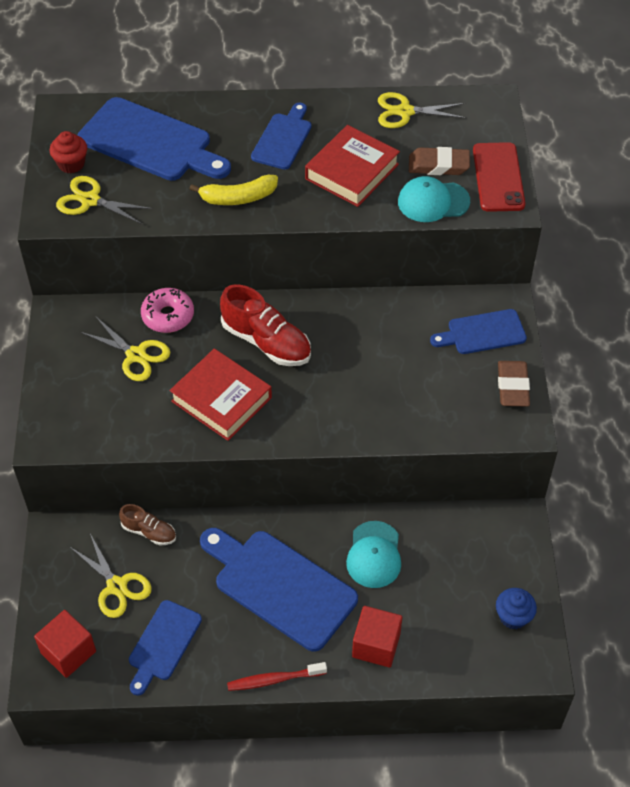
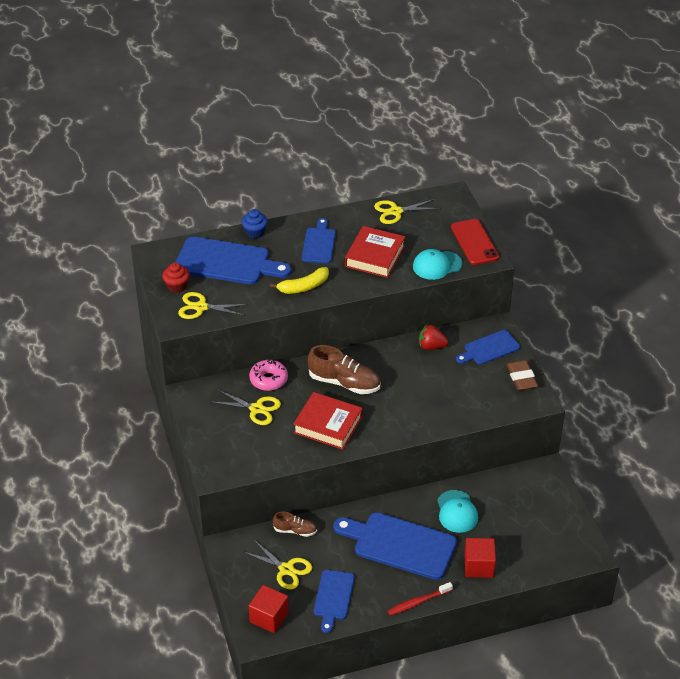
camera: 15 degrees left, 10 degrees down
(266, 342) = (344, 383): red shoe -> brown shoe
(403, 313) = (431, 346): none -> red strawberry
(438, 165) = (432, 242): brown eraser -> none
(513, 616) = (563, 529): blue cupcake -> blue cupcake (255, 232)

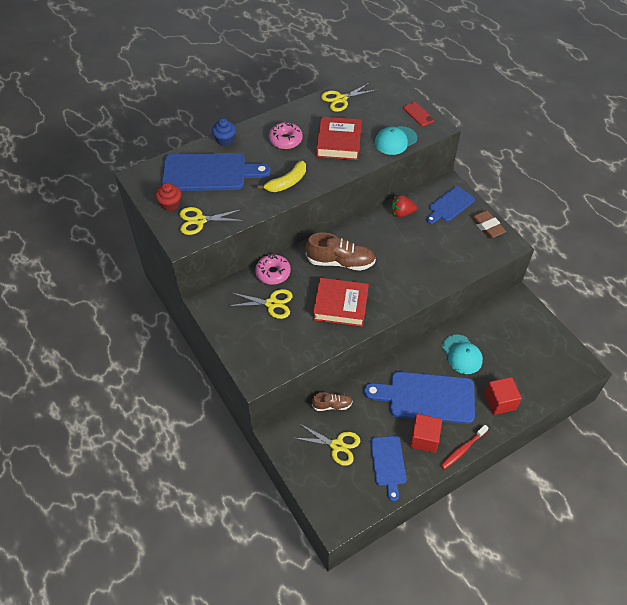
camera: 15 degrees left, 10 degrees up
(269, 617) = (338, 498): red cube -> red cube (424, 439)
(319, 244) = (285, 140): blue cutting board -> pink donut
(474, 242) = (418, 114): red phone -> red phone, size x0.60

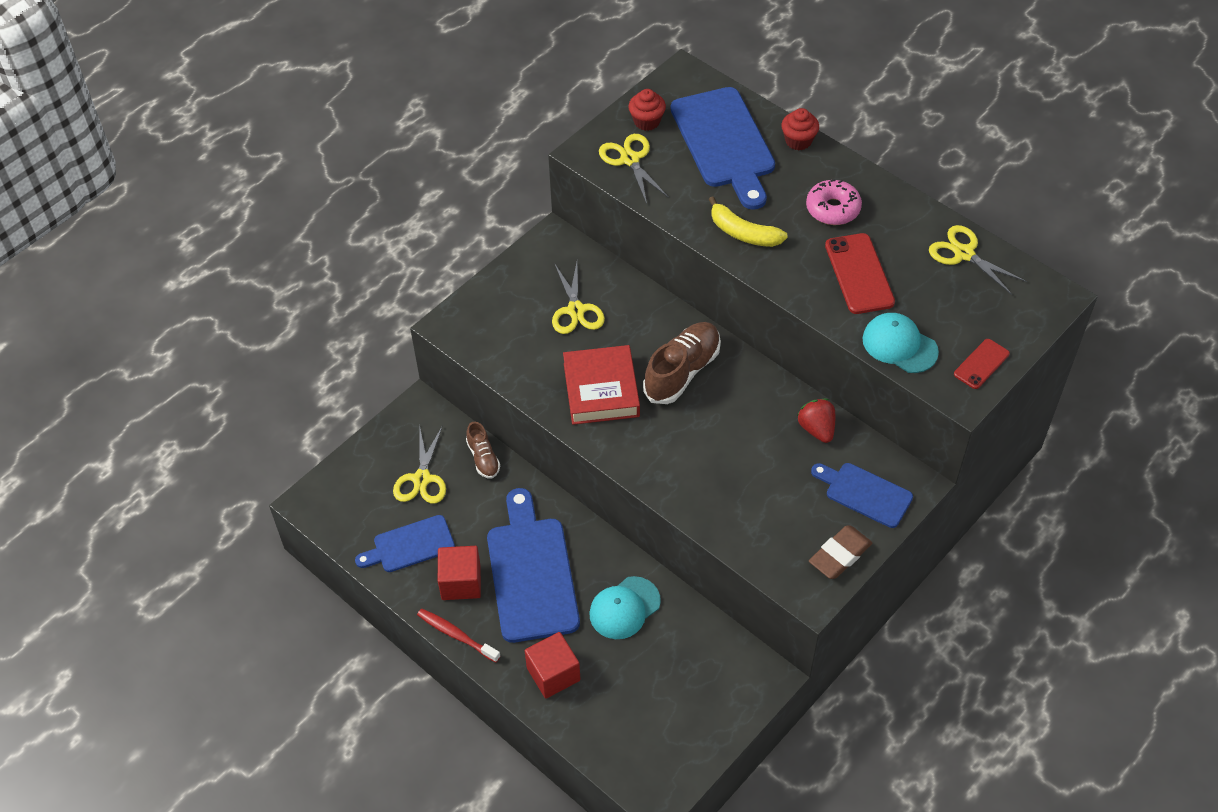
camera: 75 degrees right, 0 degrees up
(225, 140) = (798, 141): blue cupcake -> red cupcake
(273, 273) = (630, 297): pink donut -> none
(339, 142) = (859, 274): red book -> red phone
(340, 262) = (682, 371): brown shoe -> brown shoe turned 135 degrees counterclockwise

